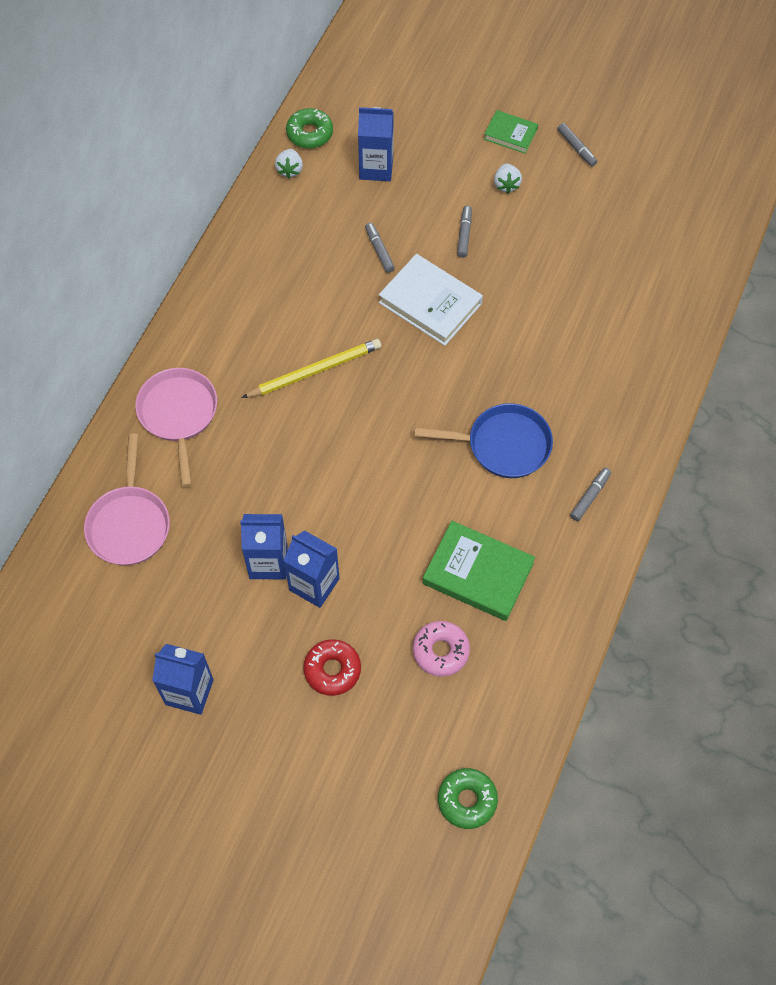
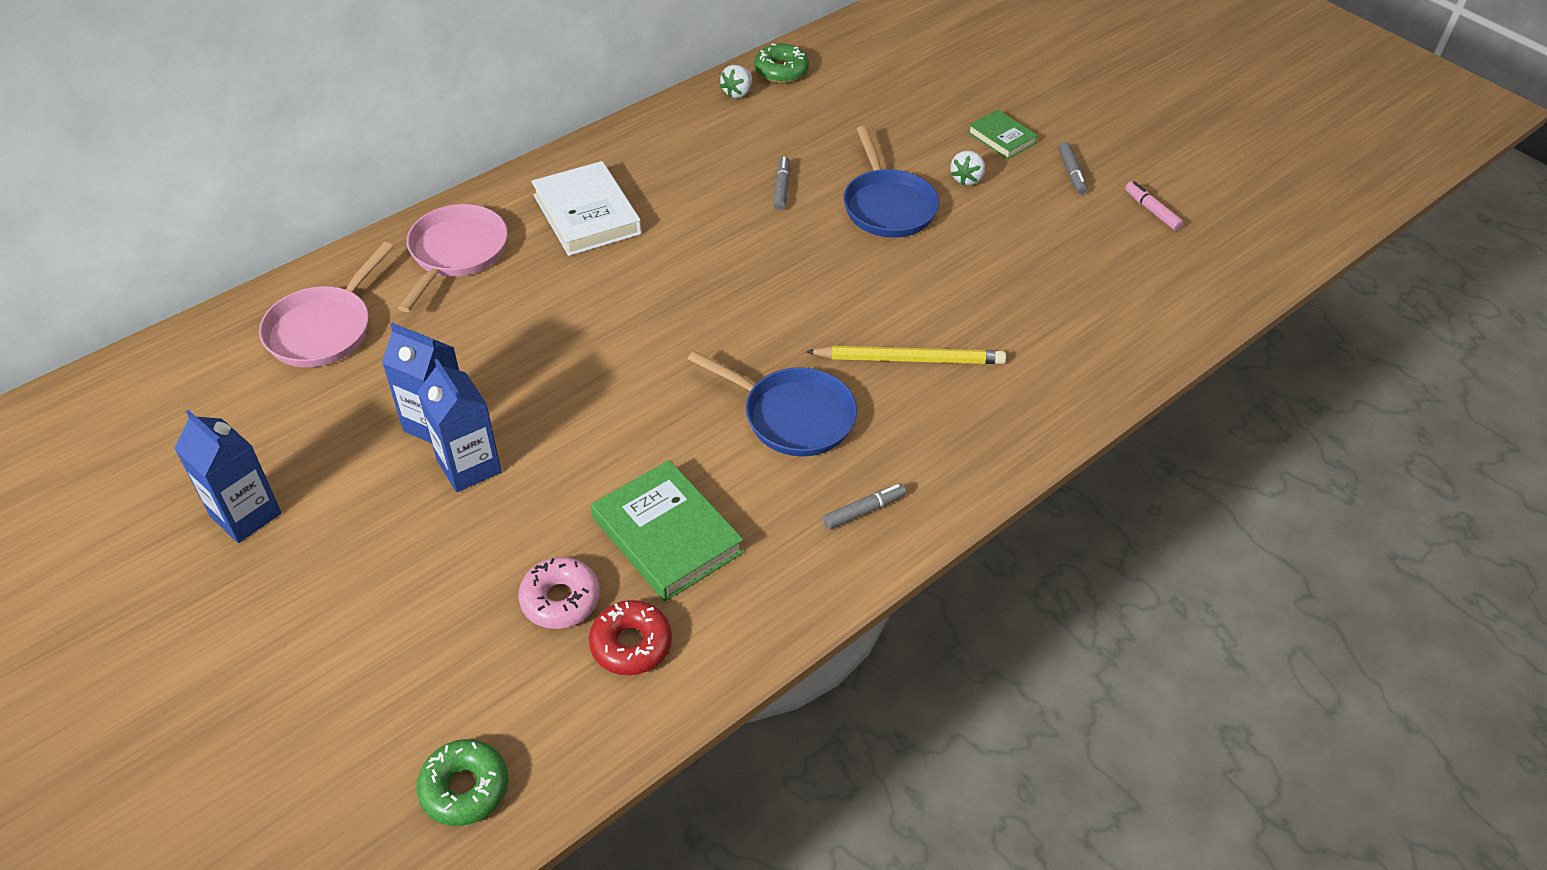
camera: 25 degrees right, 15 degrees down
(315, 371) = (630, 267): yellow pencil -> yellow pencil (909, 359)
(332, 670) = (419, 563): red donut -> red donut (631, 644)
(376, 168) = (830, 119): blue carton -> none
(430, 303) = (804, 252): white book -> white book (587, 214)
(464, 234) = (887, 206): grey marker -> blue pan
(648, 160) = (1152, 211): none -> pink marker

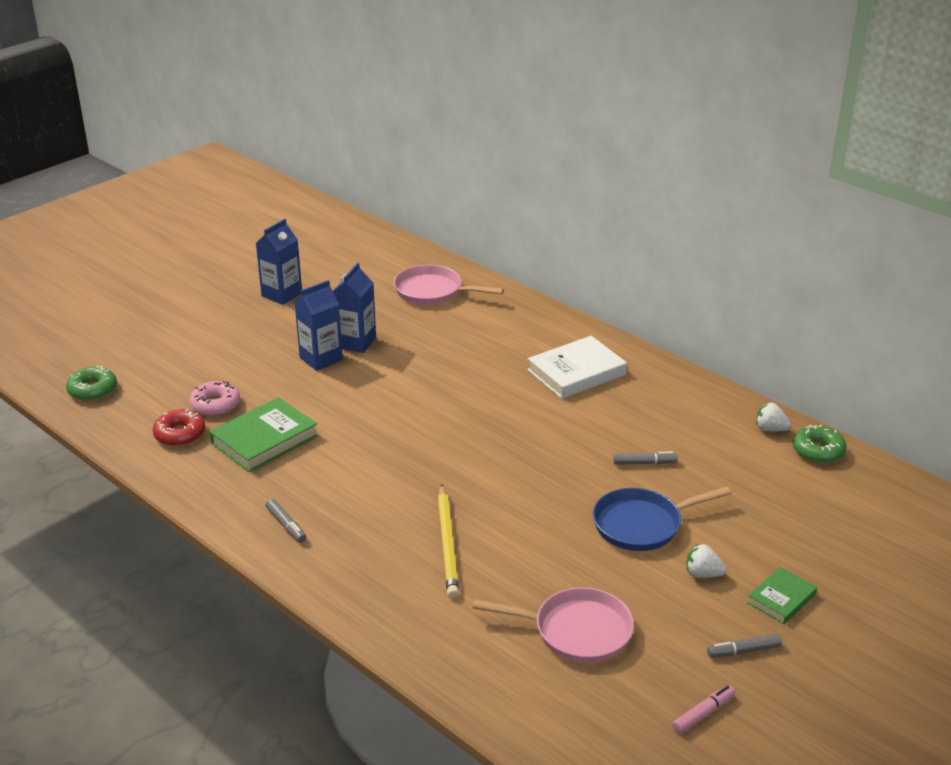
camera: 85 degrees right, 15 degrees down
(456, 253) = (516, 326): pink pan -> pink pan (576, 631)
(792, 416) = (377, 485): blue pan -> none

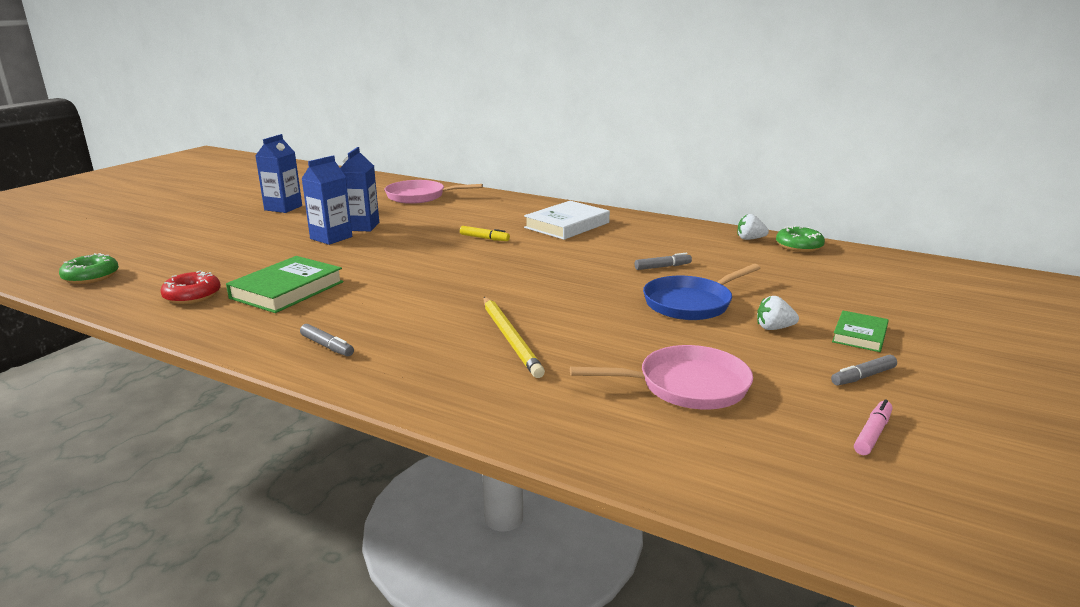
camera: 15 degrees left, 10 degrees down
(215, 405) = (229, 273): pink donut -> none
(477, 383) = (484, 238): none -> yellow marker

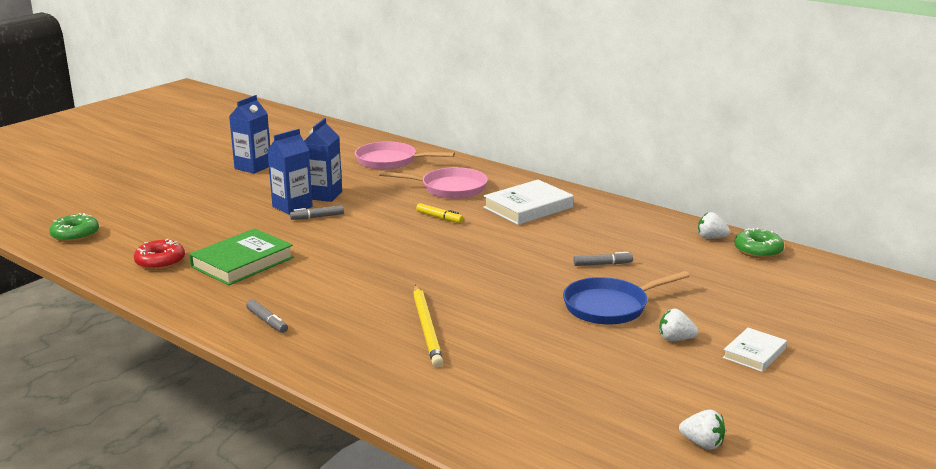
camera: 10 degrees right, 0 degrees up
(686, 386) = (562, 386): pink pan -> pink pan (449, 188)
(859, 335) = (754, 353): green book -> white book
(863, 376) = (729, 393): grey marker -> grey marker (317, 217)
(872, 434) = (702, 444): pink marker -> white strawberry

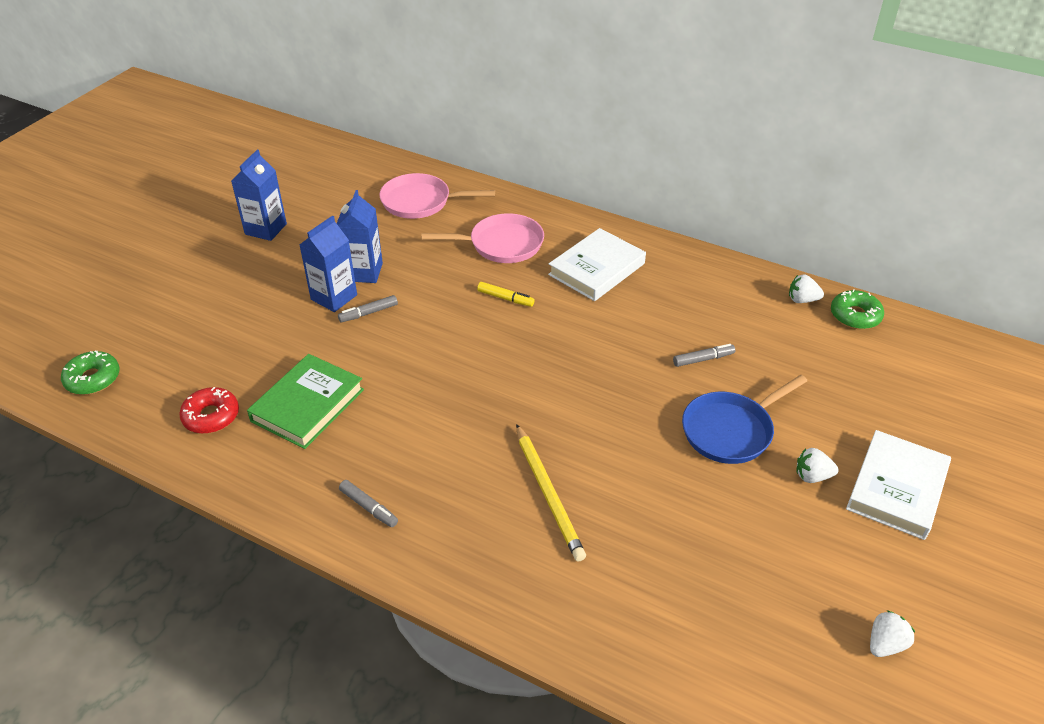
camera: 10 degrees left, 20 degrees up
(702, 444) = (885, 644): white strawberry -> white strawberry turned 60 degrees counterclockwise
(754, 353) = (896, 488): white book -> white book, size x1.72

